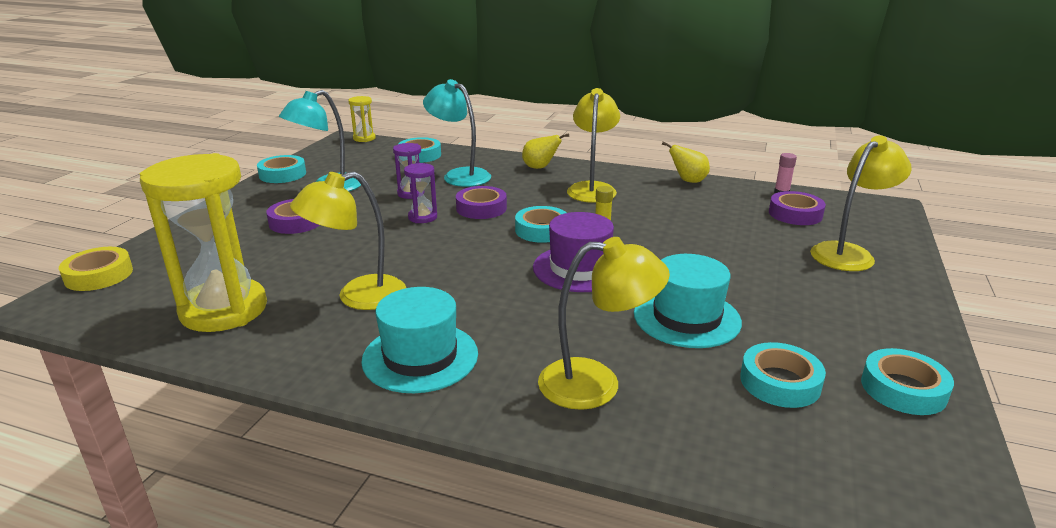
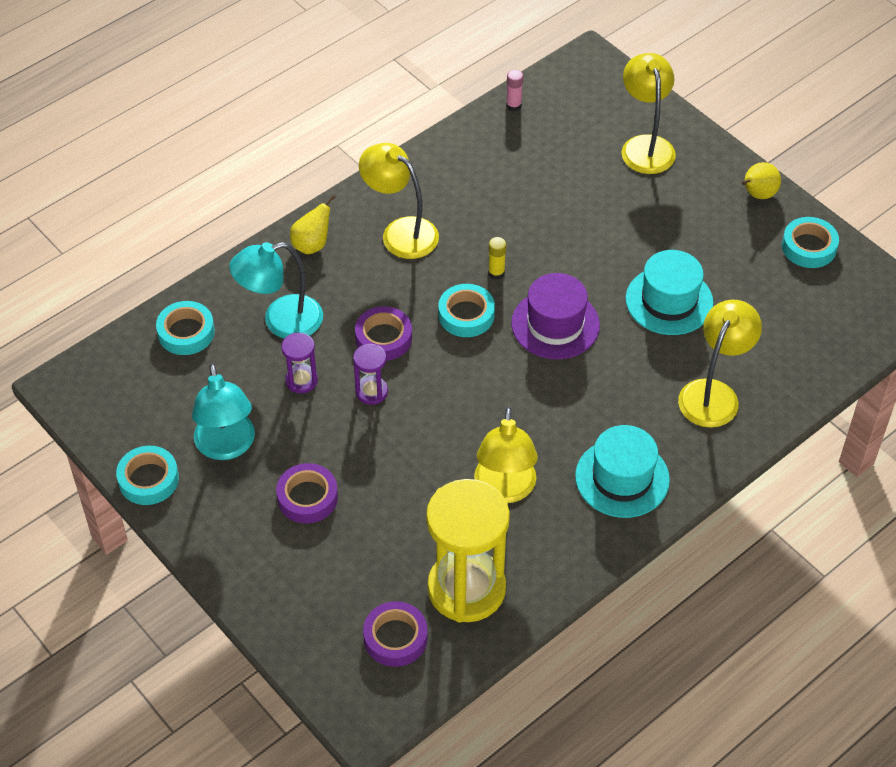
camera: 60 degrees left, 25 degrees up
(99, 275) = (327, 679): yellow tape -> none
(364, 138) = (75, 366): yellow hourglass -> none
(688, 181) = (437, 151): yellow pear -> yellow pear (757, 195)
(780, 382) = (768, 300): turquoise tape -> none
(795, 214) = (560, 127): purple tape -> purple tape (395, 638)

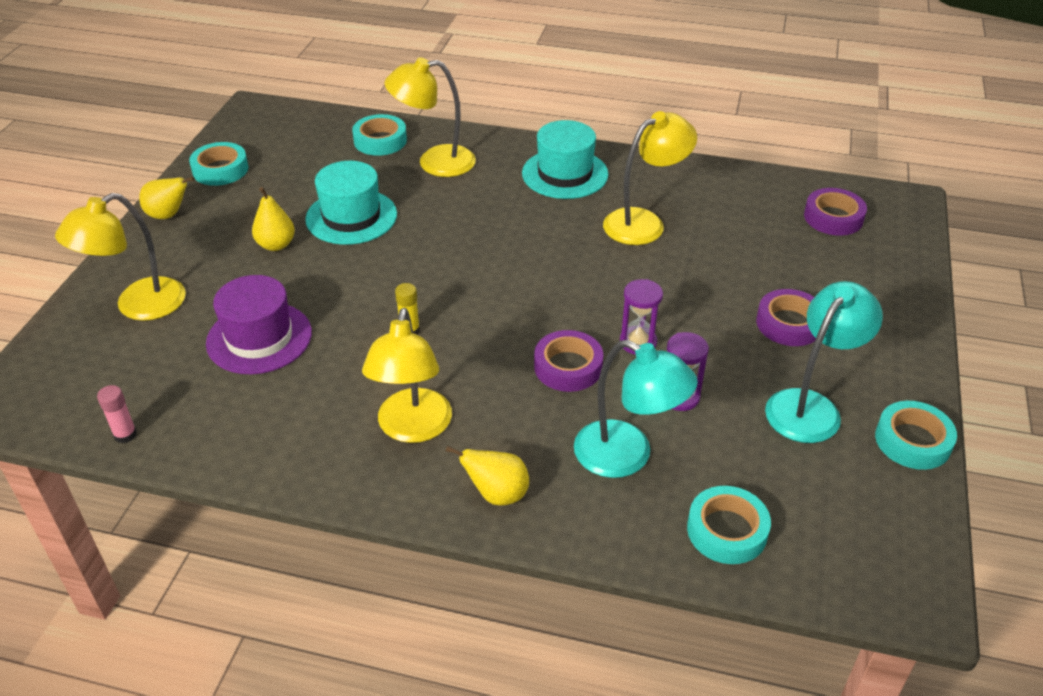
camera: 125 degrees left, 10 degrees down
(466, 315) = (483, 326): turquoise tape -> turquoise tape (380, 141)
(466, 588) = (750, 204): yellow hourglass -> none
(555, 324) = (440, 267): purple hat -> purple hat (259, 338)
(664, 241) = (276, 245): none -> yellow pear

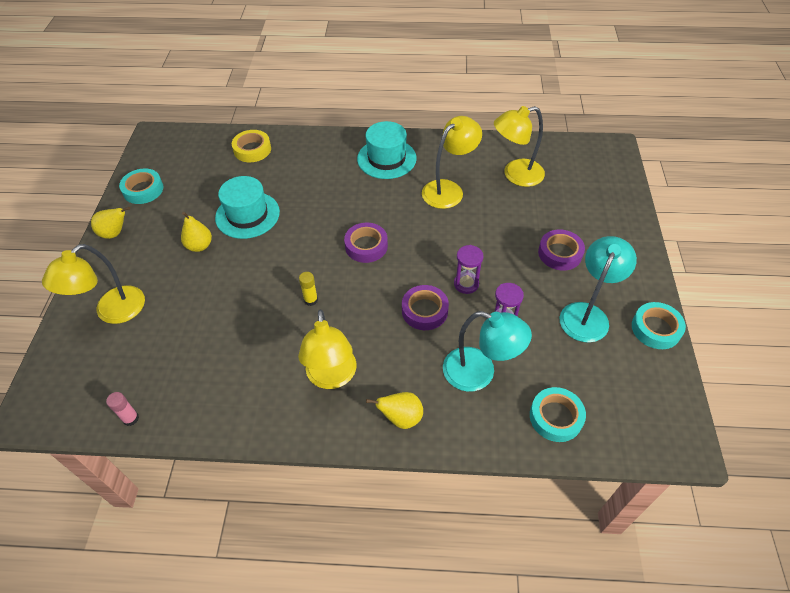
camera: 10 degrees left, 10 degrees up
(259, 338) = (207, 323): purple hat -> none
(380, 141) = (252, 150): turquoise tape -> yellow tape
(434, 162) = (295, 162): yellow lamp -> yellow lamp (515, 175)
(833, 217) = (570, 167): purple tape -> purple tape (366, 246)

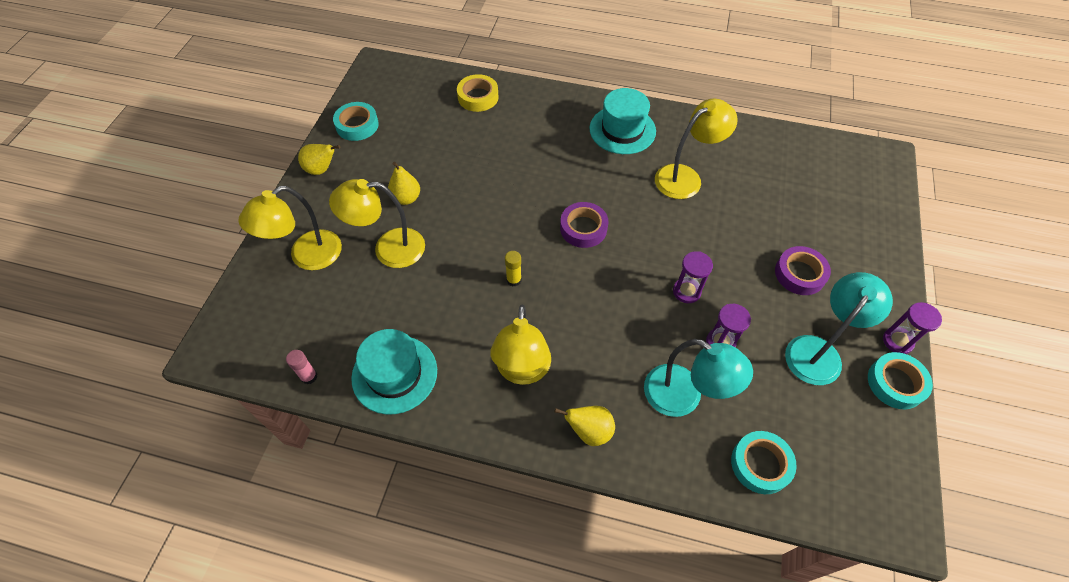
camera: 10 degrees right, 5 degrees up
(247, 215) = (461, 171): turquoise hat -> turquoise hat (394, 374)
(424, 311) = (635, 314): purple tape -> none
(515, 175) = (765, 172): yellow lamp -> yellow lamp (388, 249)
(651, 294) = (897, 341): none -> purple hourglass

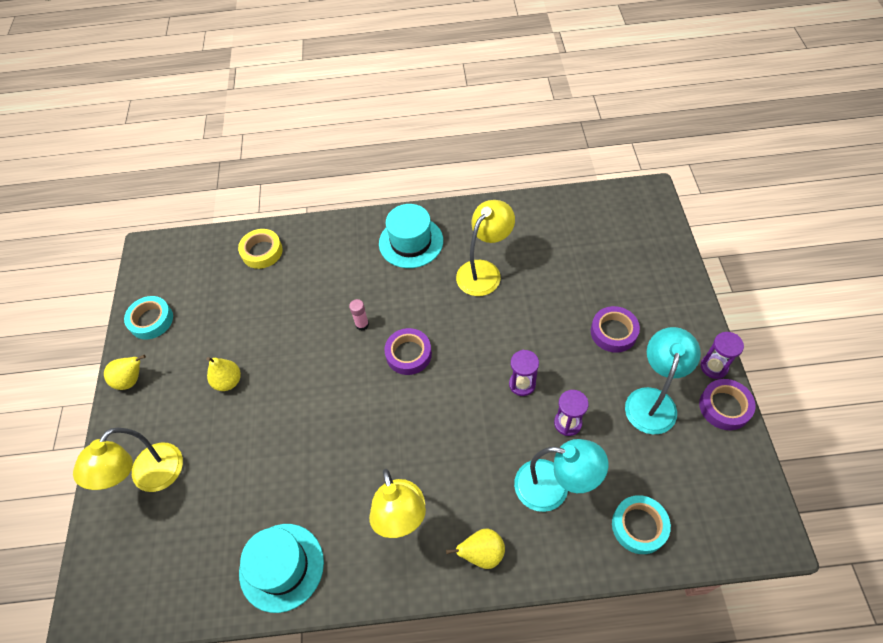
camera: 15 degrees left, 0 degrees up
(309, 376) = (198, 602): pink glue stick -> pink glue stick (362, 324)
(388, 249) = (230, 440): yellow lamp -> none
(514, 280) = (362, 429): yellow glue stick -> none
(895, 383) = (724, 407): turquoise tape -> purple tape

